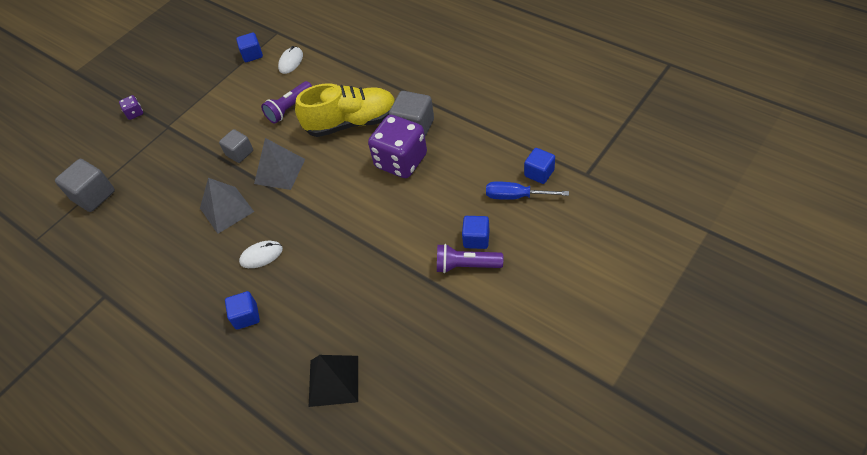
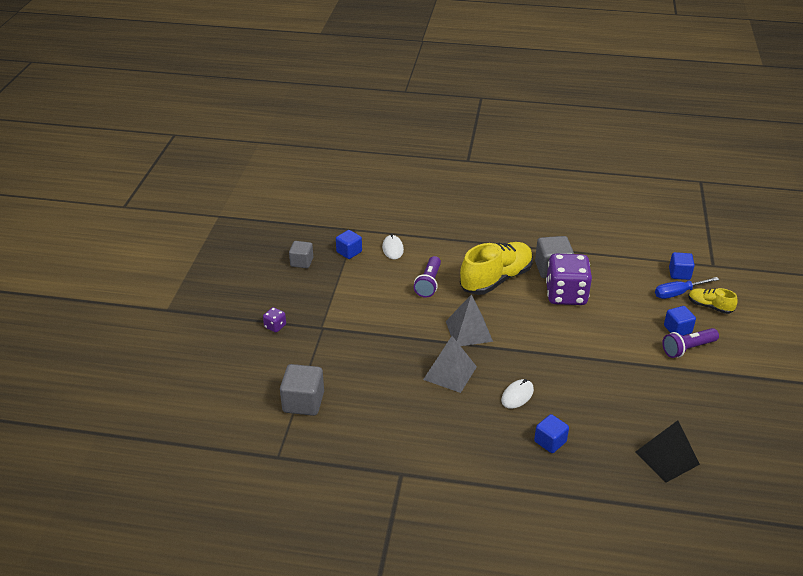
camera: 35 degrees left, 15 degrees down
(239, 153) = (417, 328): grey cube -> grey cube (301, 262)
(535, 224) = (709, 306): none -> yellow shoe

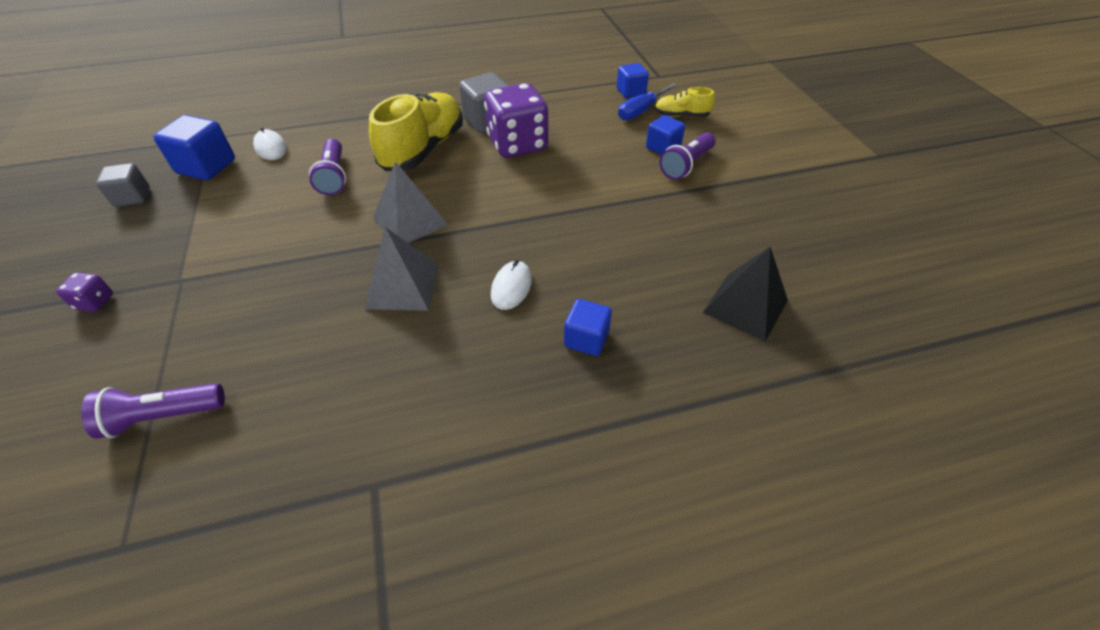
camera: 25 degrees left, 10 degrees up
(303, 402) = (163, 416): grey cube -> purple flashlight
(349, 252) = (206, 166): blue cube -> blue cube, size x1.55

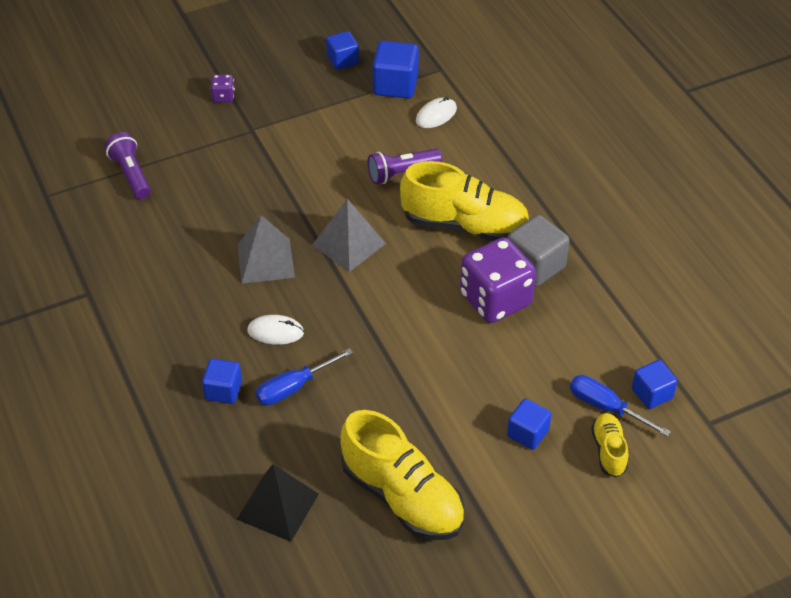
camera: 80 degrees right, 0 degrees up
(132, 197) = (342, 60): grey cube -> blue cube
(592, 280) = (293, 388): none -> blue screwdriver
(686, 165) = (497, 457): purple flashlight -> none
(728, 221) = (402, 496): none -> yellow shoe

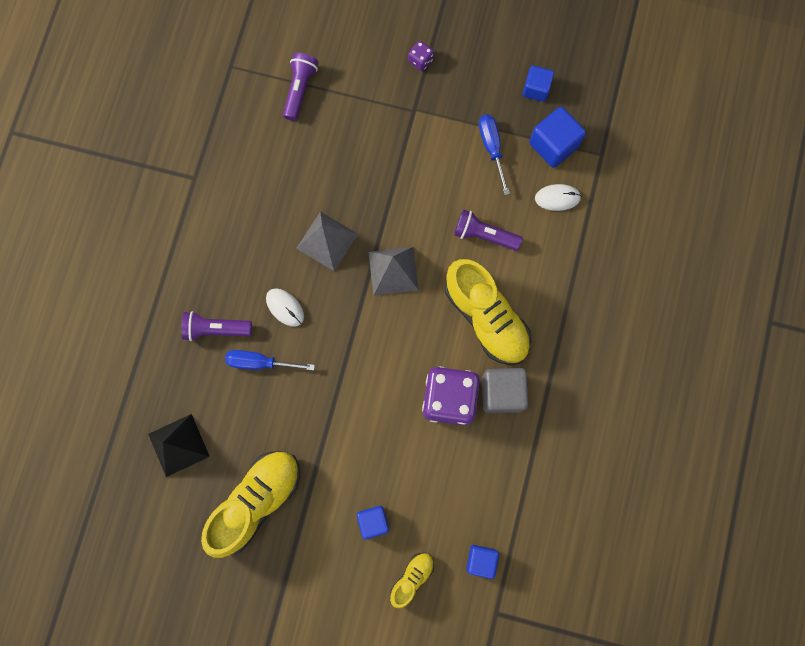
camera: 40 degrees right, 30 degrees up
(223, 390) = (216, 329): blue cube -> purple flashlight
(402, 496) = (256, 501): yellow shoe -> yellow shoe turned 135 degrees counterclockwise
(605, 407) = (441, 544): blue screwdriver -> blue screwdriver (491, 148)

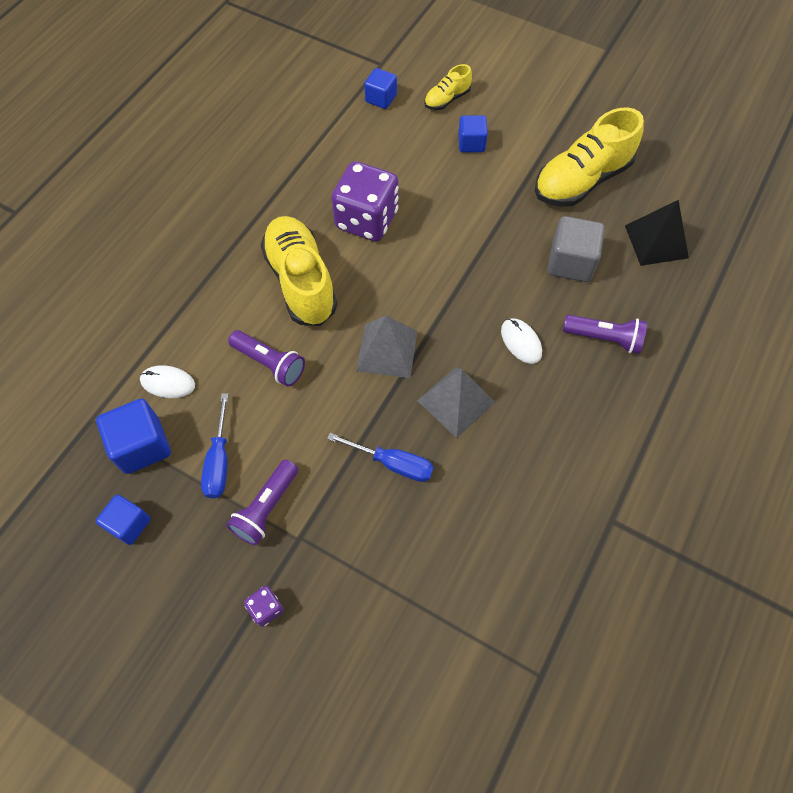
camera: 165 degrees left, 15 degrees down
(259, 362) = (559, 295): blue screwdriver -> blue screwdriver (393, 464)
(300, 90) = (447, 610): purple flashlight -> purple flashlight (266, 508)
(502, 393) = (311, 213): grey cube -> grey cube (570, 262)

